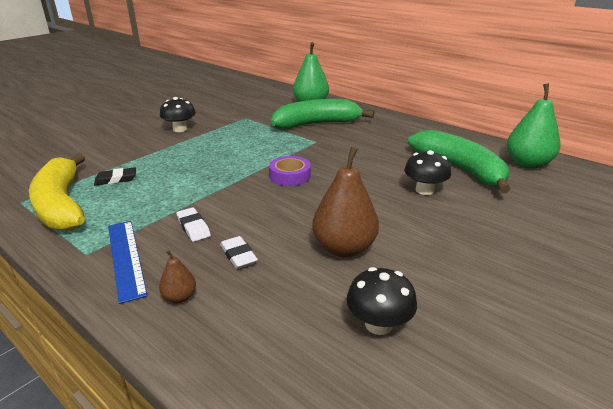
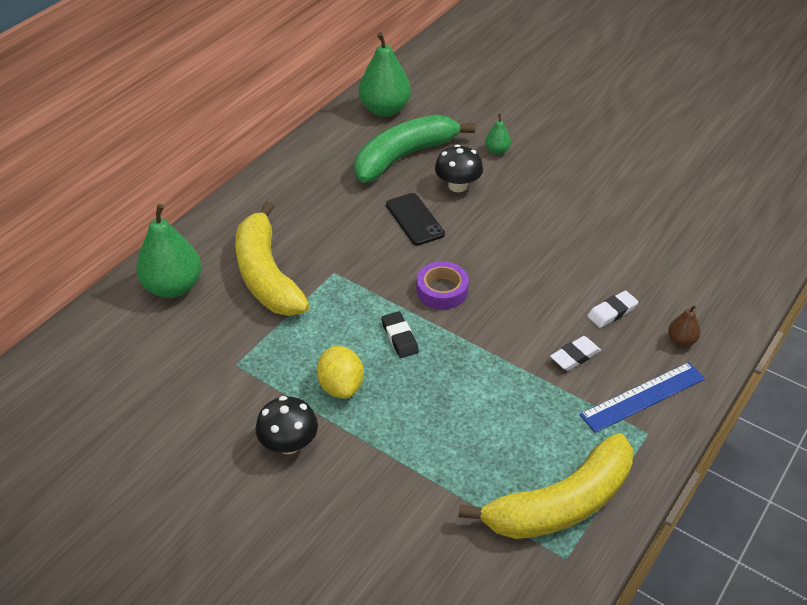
camera: 95 degrees left, 15 degrees up
(116, 179) = (481, 469): black eraser -> black eraser (399, 337)
(213, 142) = (341, 386): none -> yellow lemon
(316, 124) = (267, 275): green banana -> yellow banana
(344, 248) = (578, 242): brown pear -> none
(375, 170) = (415, 219): none -> black phone
(378, 324) = (666, 224): black mushroom -> none
(489, 214) = (497, 151): none -> green pear

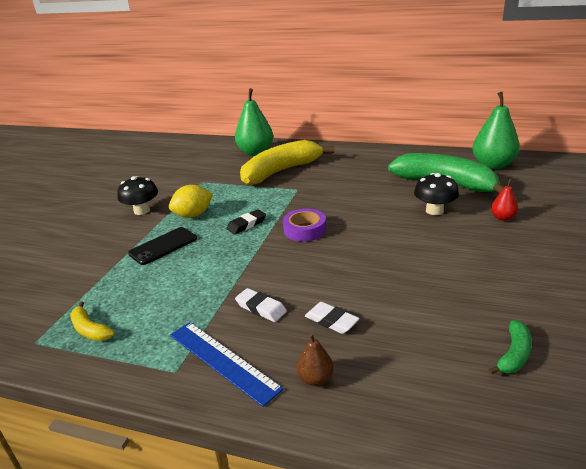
camera: 75 degrees right, 15 degrees down
(415, 219) = (376, 203): black phone -> black phone (163, 246)
(497, 151) = (502, 218): green pear -> red pear
(561, 503) = (90, 330): yellow banana -> yellow banana, size x0.42
(684, 227) = (513, 354): none -> green banana

